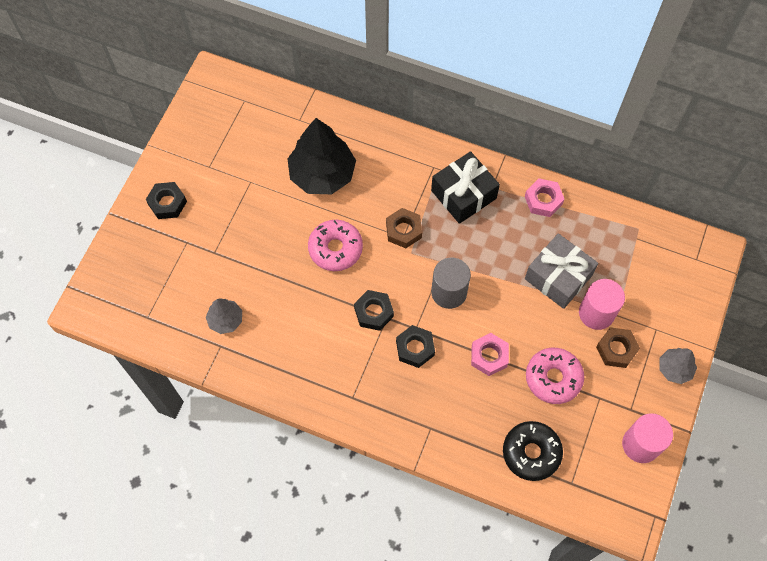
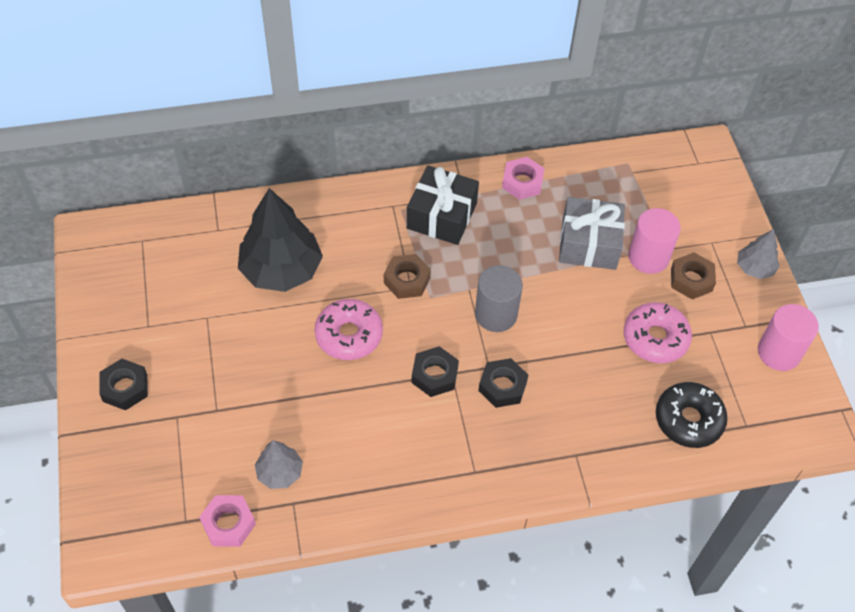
camera: 35 degrees left, 10 degrees down
(489, 356) = (580, 352): pink nut -> pink nut (228, 524)

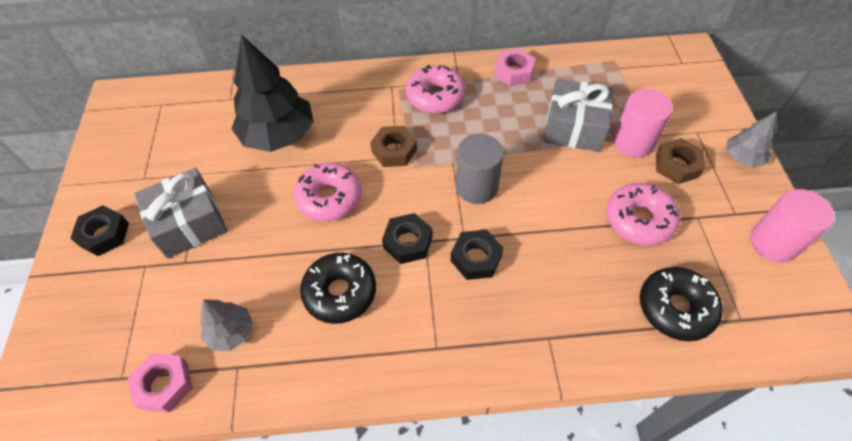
camera: 10 degrees right, 0 degrees up
(210, 370) = (189, 223): none -> grey gift
(377, 428) = (340, 292): none -> black donut
(442, 216) = (435, 96): black gift -> pink donut

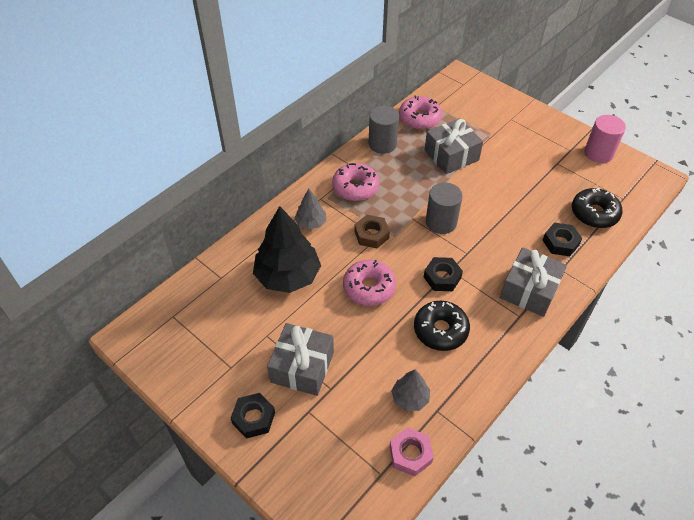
camera: 45 degrees left, 5 degrees down
(476, 258) = (485, 259): black nut -> black nut (560, 243)
(482, 330) = (529, 290): none -> grey gift
(514, 72) = (382, 144): pink nut -> grey cylinder
(633, 142) = (488, 144): pink cylinder -> none
(639, 220) = (535, 183): pink donut -> pink donut (419, 118)
(677, 165) = (521, 143): brown nut -> none
(742, 157) = (544, 119): grey tree -> grey tree (311, 223)

